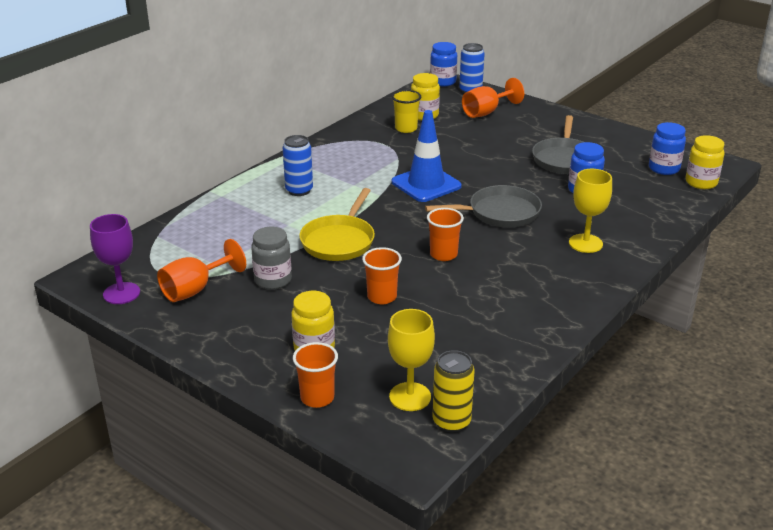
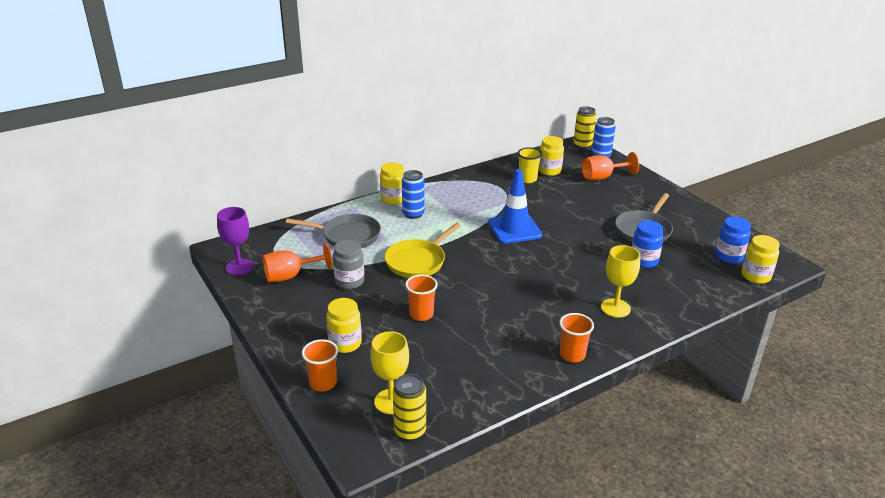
camera: 20 degrees right, 0 degrees up
(263, 179) = (393, 199): none -> yellow jar
(443, 82) = (582, 145): blue jar -> yellow can
(443, 254) = (491, 291): orange cup -> orange cup (572, 355)
(499, 213) = (559, 265): grey pan -> grey pan (347, 236)

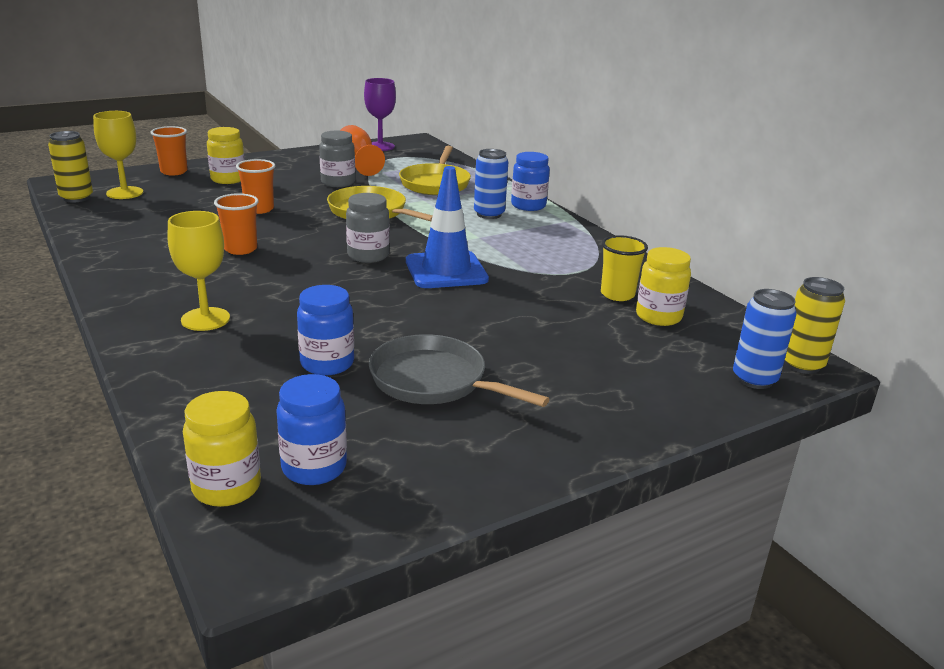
camera: 90 degrees right, 5 degrees down
(347, 236) = (435, 183): grey pan -> yellow pan
(393, 199) = (528, 206): yellow jar -> blue jar
(500, 257) = (368, 255): none -> grey jar
(572, 355) = (124, 278): orange cup -> orange cup (240, 249)
(602, 177) = (651, 367): orange goblet -> none

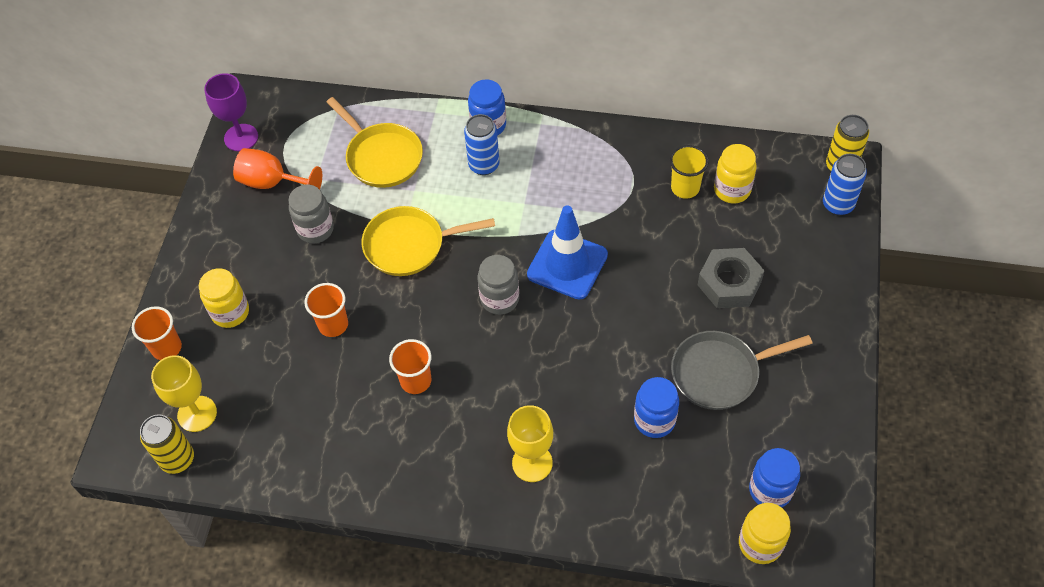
camera: 45 degrees left, 30 degrees up
(550, 350) = (729, 283): none -> grey nut

